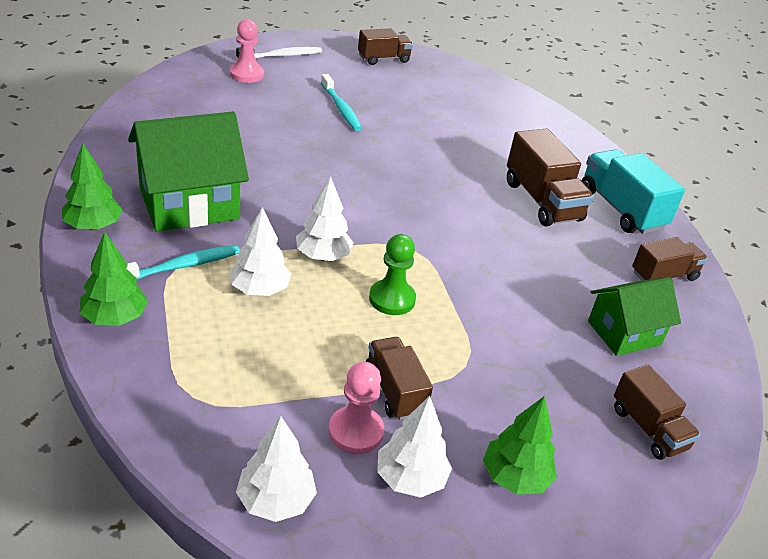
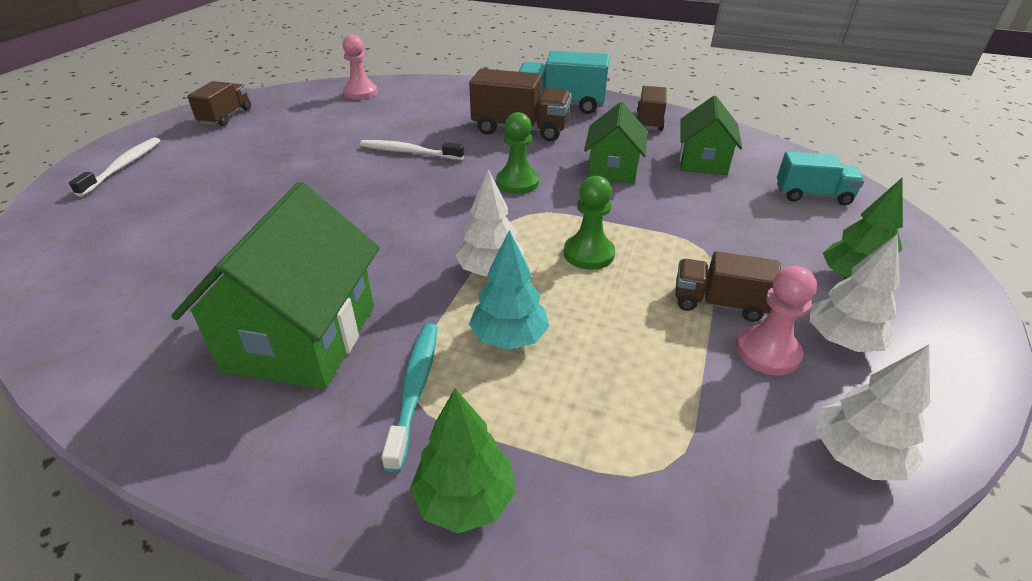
camera: 50 degrees left, 0 degrees up
(93, 226) = (247, 453): green tree -> none
(246, 74) = (118, 201): pink pawn -> pink pawn (360, 93)
(259, 289) = (509, 338): white tree -> turquoise tree
(341, 108) = (268, 168): turquoise toothbrush -> none
(434, 159) = (409, 152): none -> white toothbrush
(452, 229) = (517, 183): none -> green pawn
(538, 276) = (612, 169): none -> green house
(648, 428) = (812, 195): brown truck -> turquoise truck

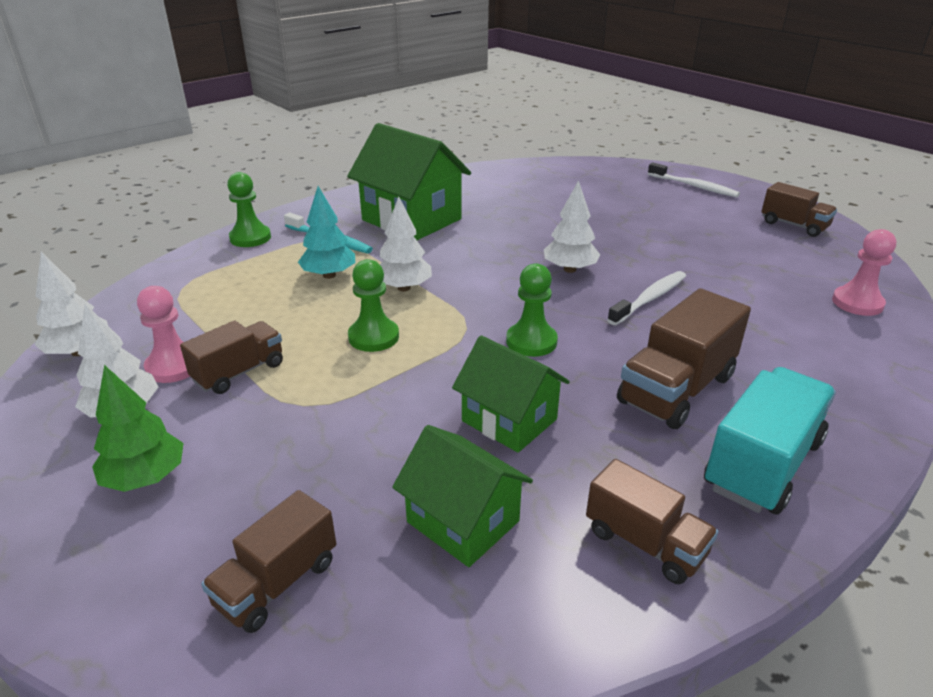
camera: 120 degrees right, 5 degrees down
(380, 193) = (570, 269): none -> white tree
(465, 499) = (250, 238): green tree -> green pawn
(812, 195) = (277, 583): turquoise truck -> brown truck

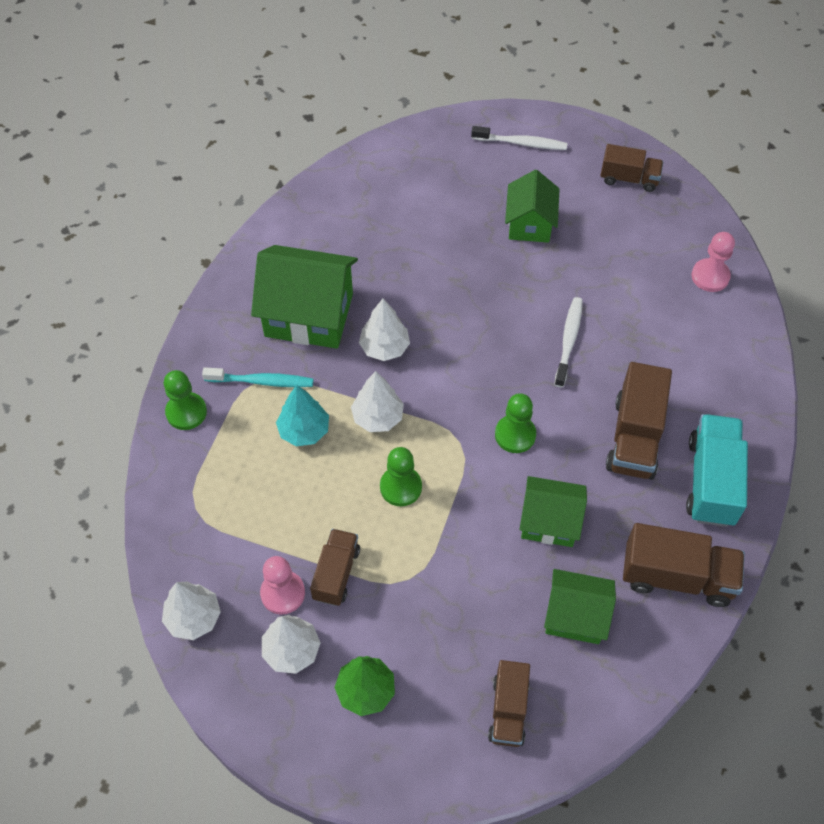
camera: 30 degrees left, 25 degrees up
(570, 269) = (489, 329): white tree -> white tree (384, 347)
(645, 543) = (677, 576): brown truck -> brown truck, size x1.56
(666, 225) = (530, 224): none -> green house

